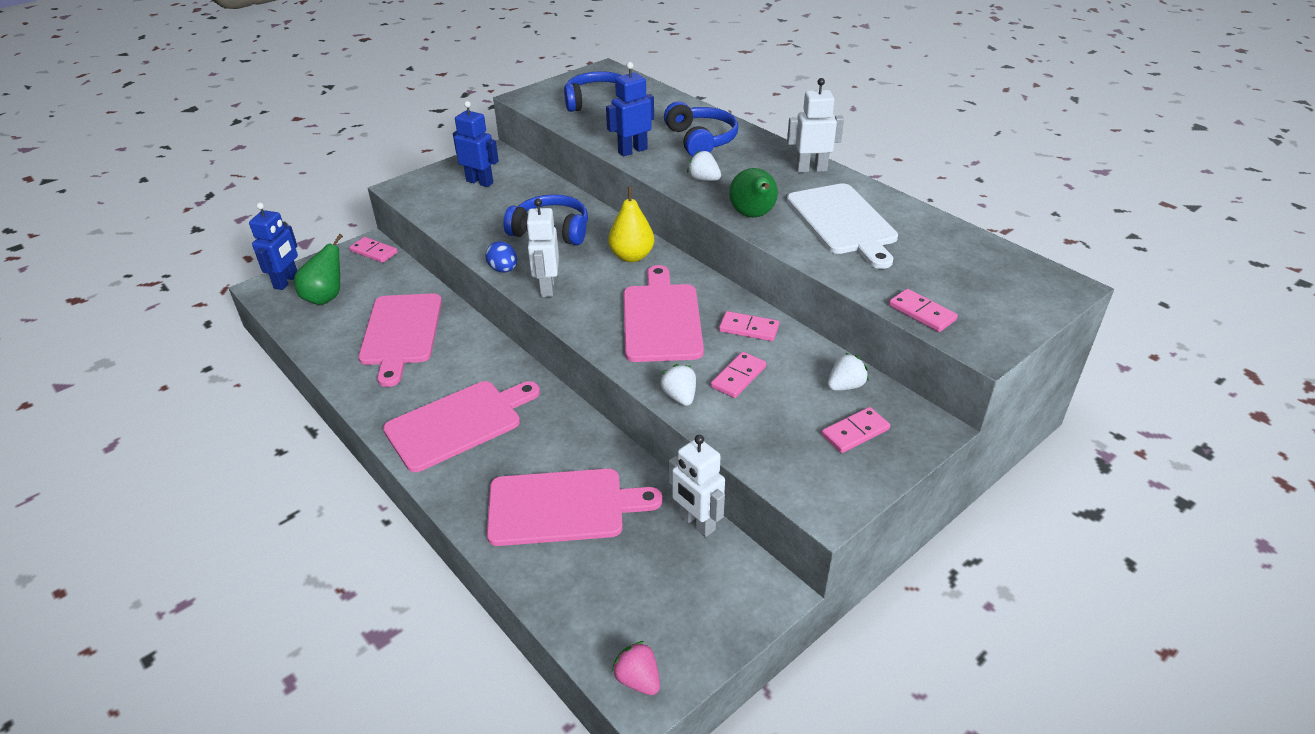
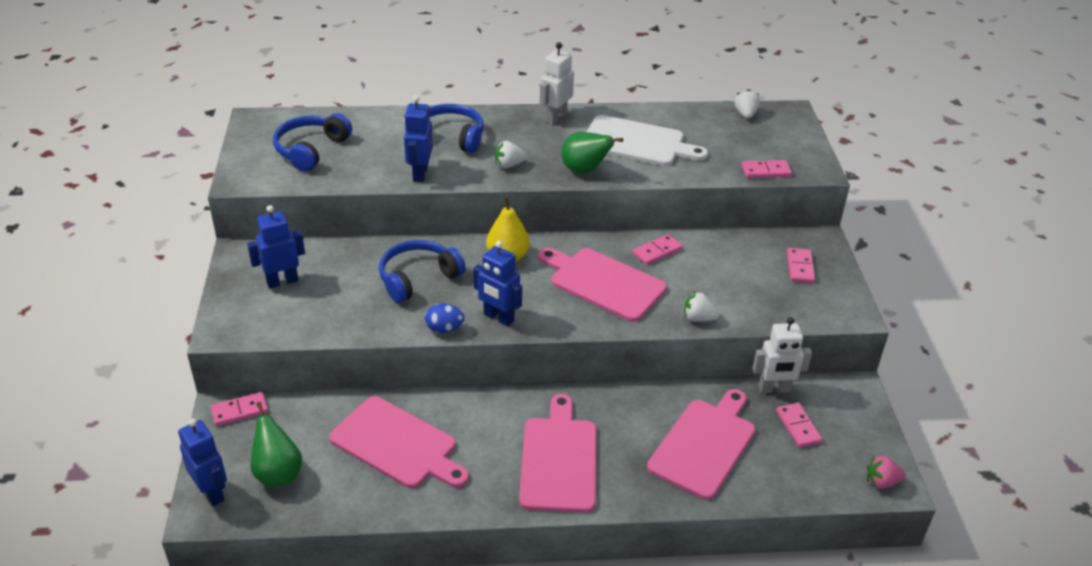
camera: 55 degrees left, 0 degrees up
(547, 287) = (498, 318): white robot -> blue robot
(738, 377) = (703, 283): pink domino -> pink domino (798, 427)
(845, 386) = (755, 246): white strawberry -> white strawberry (745, 114)

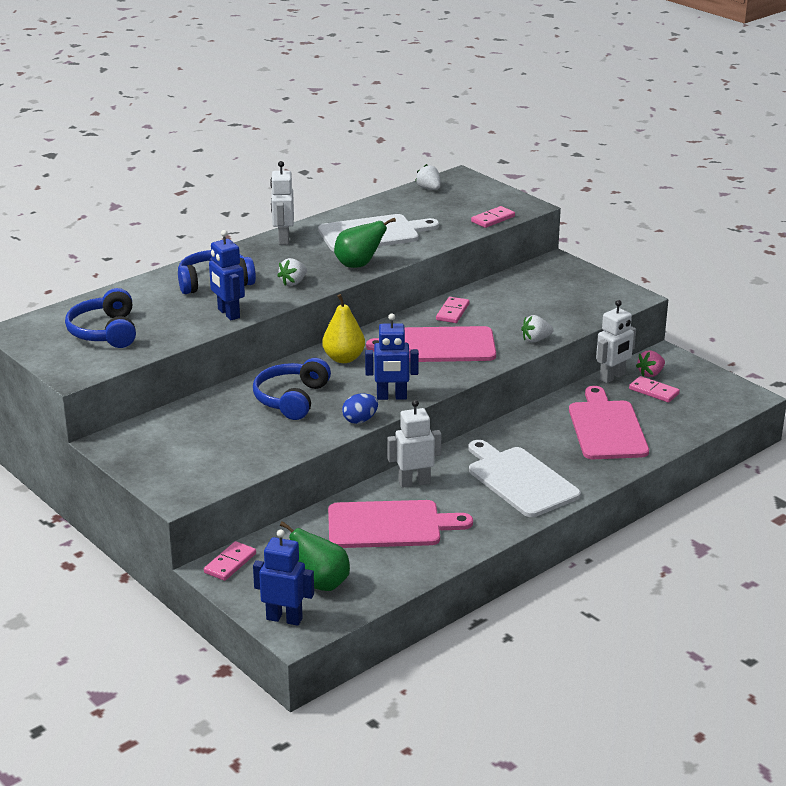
camera: 35 degrees left, 10 degrees down
(282, 281) = (179, 446): blue robot -> none
(468, 410) = (414, 482): none -> white robot
(558, 460) = (519, 480): pink cutting board -> white cutting board
(800, 267) = (565, 283): pink domino -> none
(881, 482) = (740, 398): pink strawberry -> pink strawberry (650, 374)

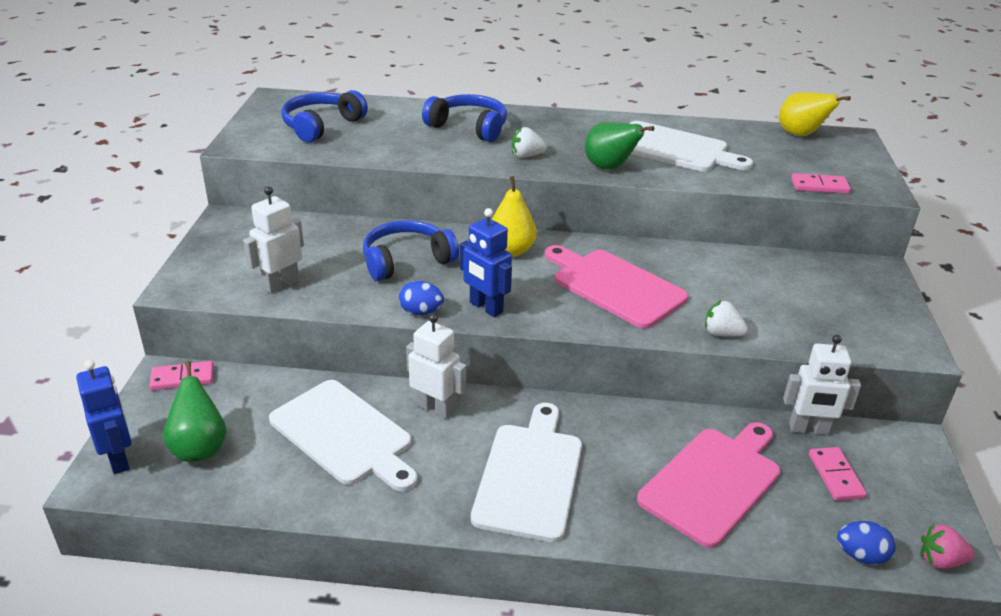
camera: 45 degrees right, 5 degrees up
(228, 313) = (428, 155): blue robot -> none
(283, 239) = (588, 120): white robot -> white robot (281, 284)
(390, 525) = (344, 435): pink cutting board -> white cutting board
(429, 189) = (800, 135): white strawberry -> yellow pear
(452, 312) = (682, 262): pink domino -> none
(650, 374) = (862, 453): pink strawberry -> pink strawberry (940, 561)
(709, 418) = (861, 555): none -> blue egg

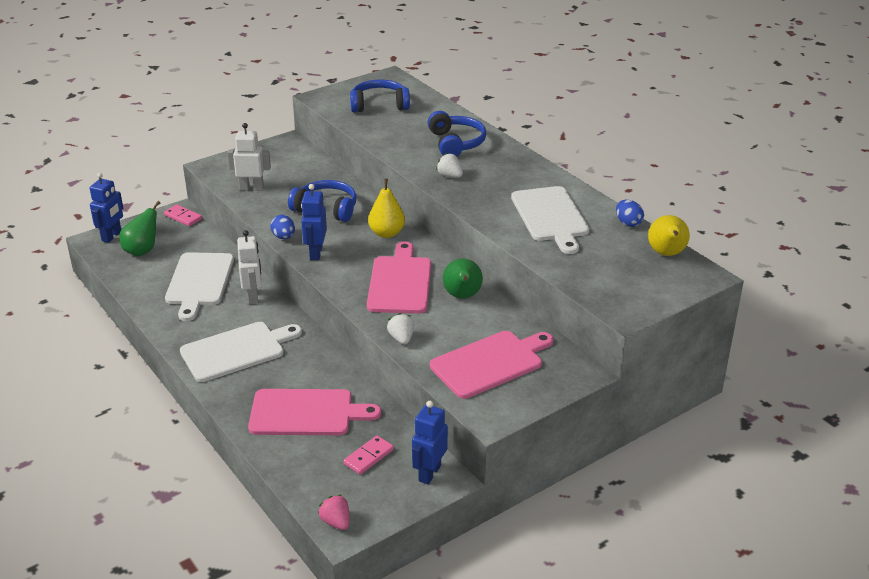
camera: 50 degrees right, 0 degrees up
(609, 167) = (481, 207): green pear -> green pear (462, 296)
(808, 429) = (403, 431): white robot -> none
(818, 305) = (490, 363): none -> pink cutting board
(819, 186) = (588, 288): pink domino -> none
(861, 555) = (305, 489): blue egg -> blue egg (628, 223)
(896, 448) = (429, 473): none -> blue robot

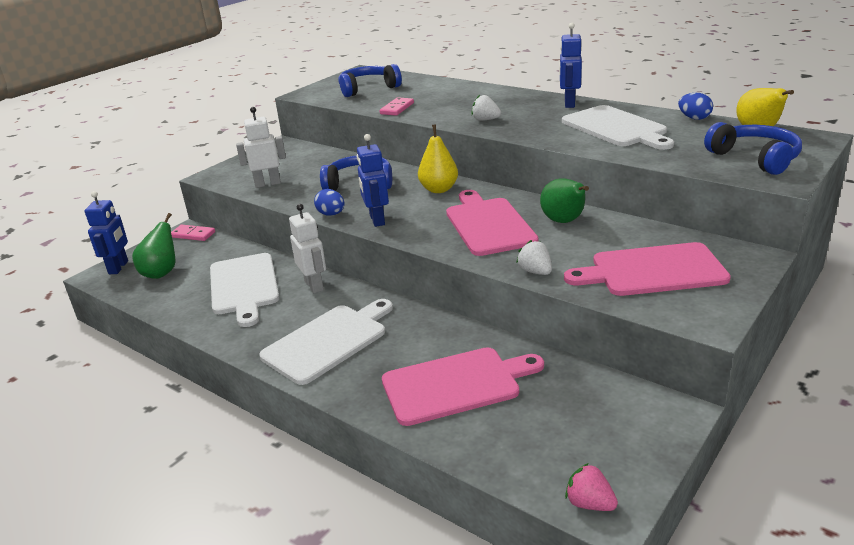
camera: 15 degrees left, 5 degrees down
(369, 457) = (566, 413): pink domino -> pink domino (397, 108)
(429, 473) = (651, 411): blue robot -> blue robot (569, 103)
(455, 143) = (467, 99): blue headphones -> blue headphones (755, 158)
(490, 363) = (652, 271): pink cutting board -> pink cutting board turned 135 degrees counterclockwise

